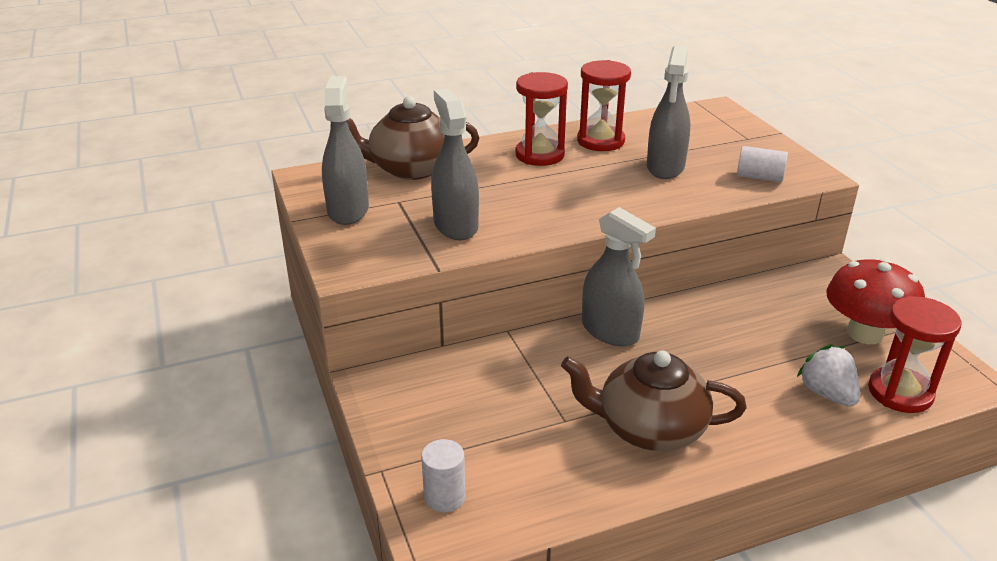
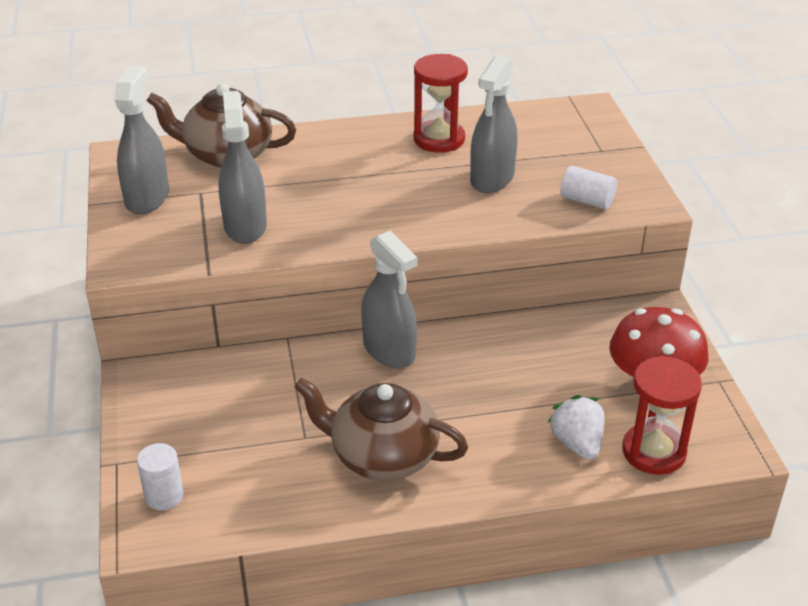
camera: 10 degrees right, 5 degrees up
(539, 155) = (366, 150): red hourglass -> none

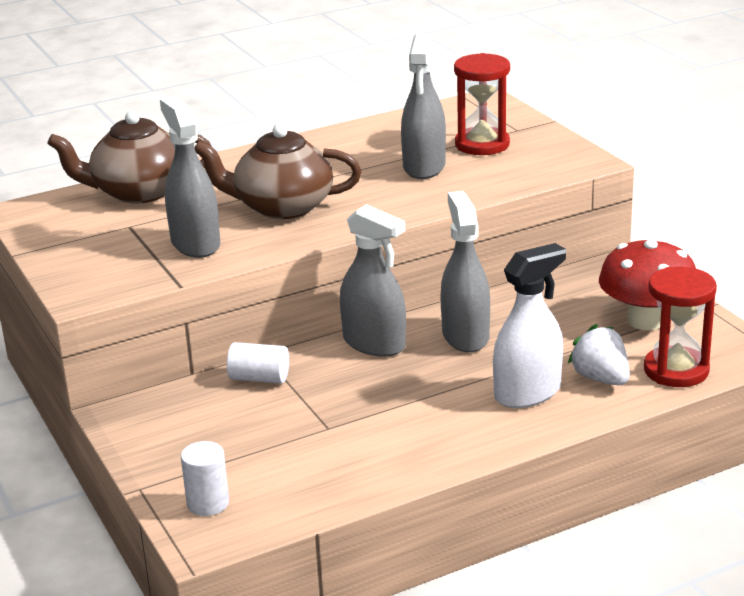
camera: 15 degrees left, 10 degrees down
(147, 198) = (74, 239): grey spray bottle -> grey spray bottle (465, 336)
(382, 455) = (416, 426): brown teapot -> brown teapot (282, 207)
(439, 139) = (352, 146): red hourglass -> red hourglass (482, 144)
(501, 443) = (527, 393): none -> white spray bottle
(587, 201) = (526, 168): white cylinder -> white cylinder (259, 378)

